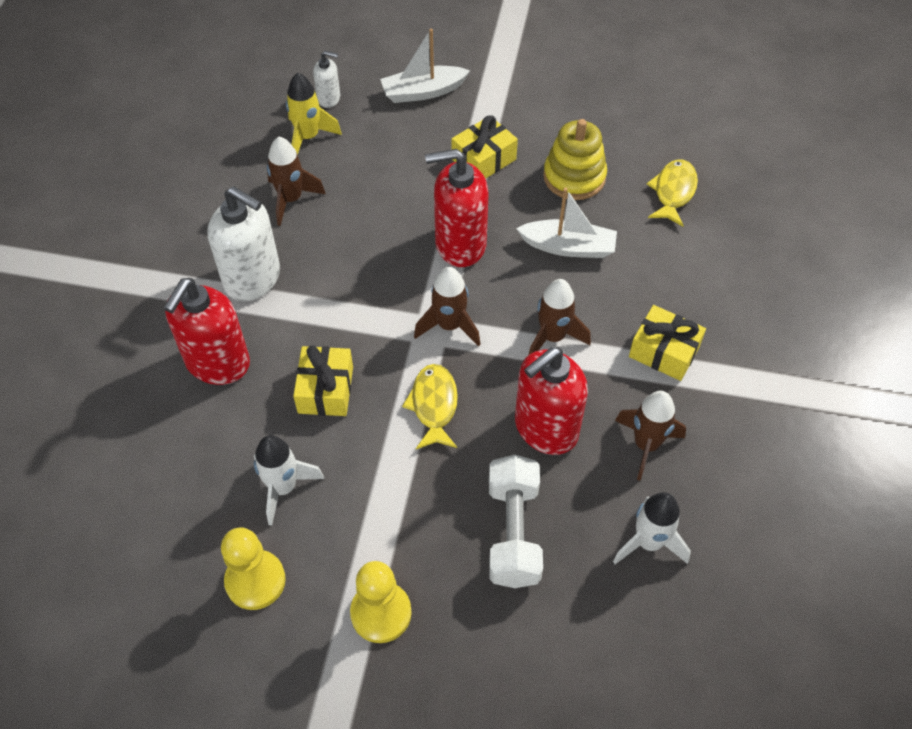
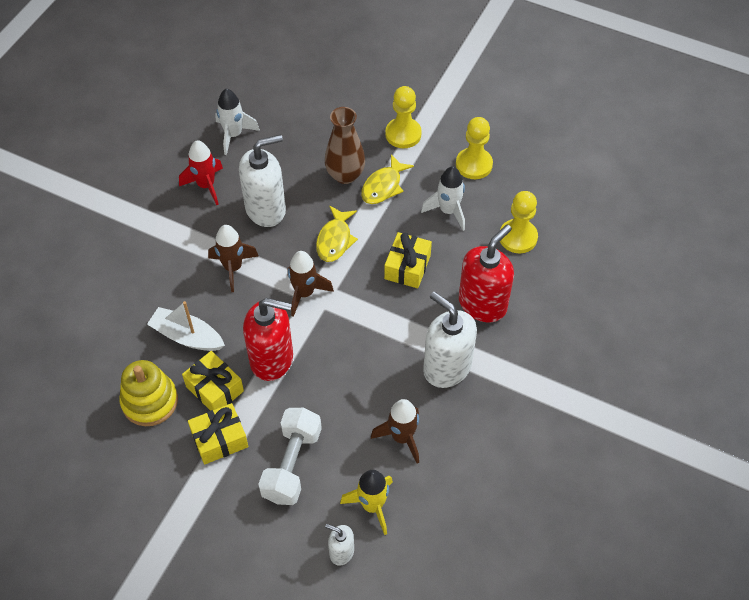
camera: 165 degrees left, 0 degrees up
(176, 469) = (518, 237): none -> yellow pawn
(423, 92) = (246, 536): white boat -> none
(451, 512) = (345, 175): none -> brown vase
(513, 532) = (311, 157): white dumbbell -> white dumbbell (292, 464)
(545, 428) = (266, 209): red soap dispenser -> white soap dispenser
(646, 445) = (206, 185): brown rocket -> red rocket
(664, 352) = (160, 240): yellow gift -> yellow gift (214, 389)
(673, 192) = (76, 366): yellow fish -> yellow fish (383, 186)

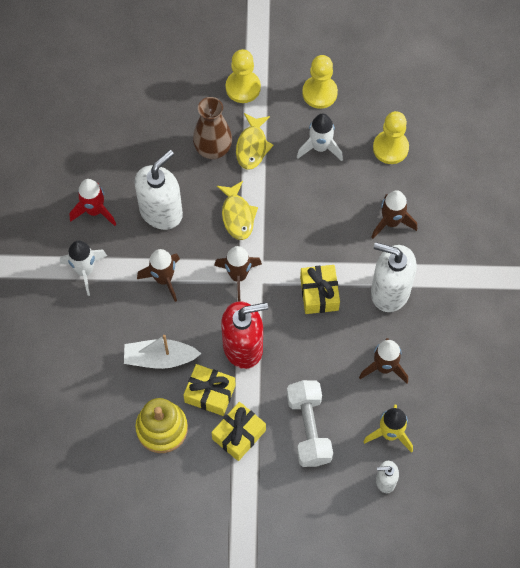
camera: 25 degrees left, 10 degrees up
(233, 135) = (90, 150): white rocket -> white rocket (85, 271)
(407, 267) = (312, 215): yellow gift -> yellow gift (319, 293)
(482, 304) = (391, 222): red soap dispenser -> brown rocket

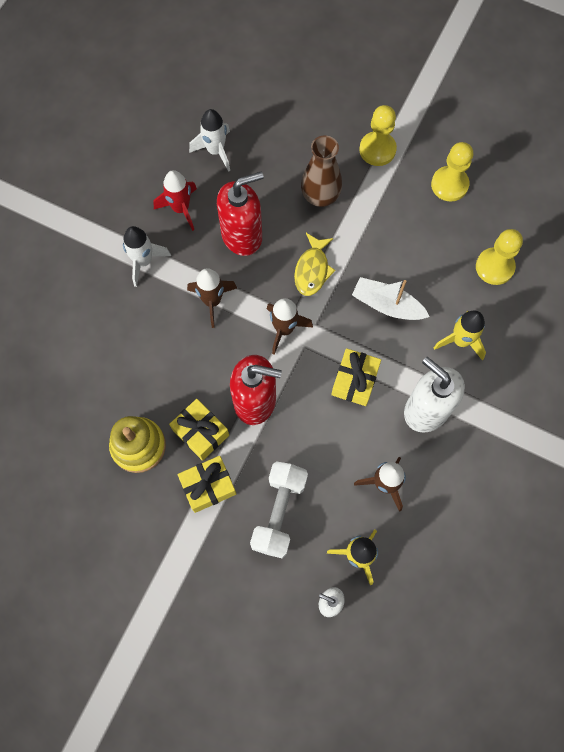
camera: 25 degrees right, 5 degrees up
(160, 358) = (170, 376): white boat -> white boat (387, 305)
(161, 211) = (242, 235): white soap dispenser -> red soap dispenser
(252, 146) = (359, 209): yellow fish -> none
(320, 147) = (424, 237): white rocket -> white rocket (215, 151)
(391, 222) = (460, 341): brown rocket -> yellow rocket

